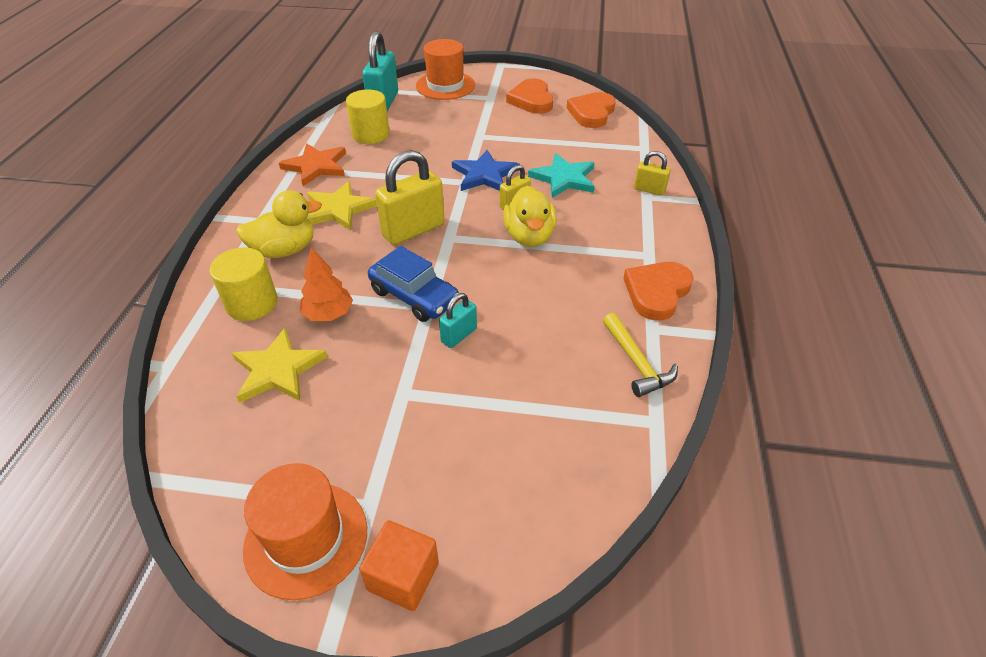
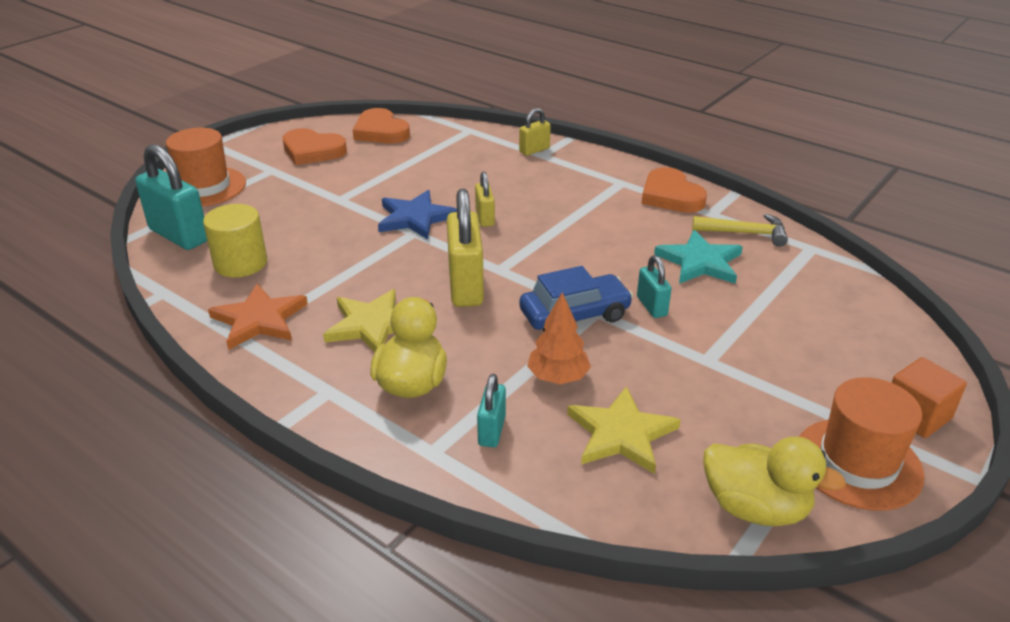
camera: 60 degrees left, 10 degrees down
(252, 303) = (492, 431): yellow cylinder -> turquoise padlock
(529, 236) = (542, 226): yellow duck -> yellow duck (755, 508)
(564, 178) = (472, 181): turquoise star -> turquoise star (700, 262)

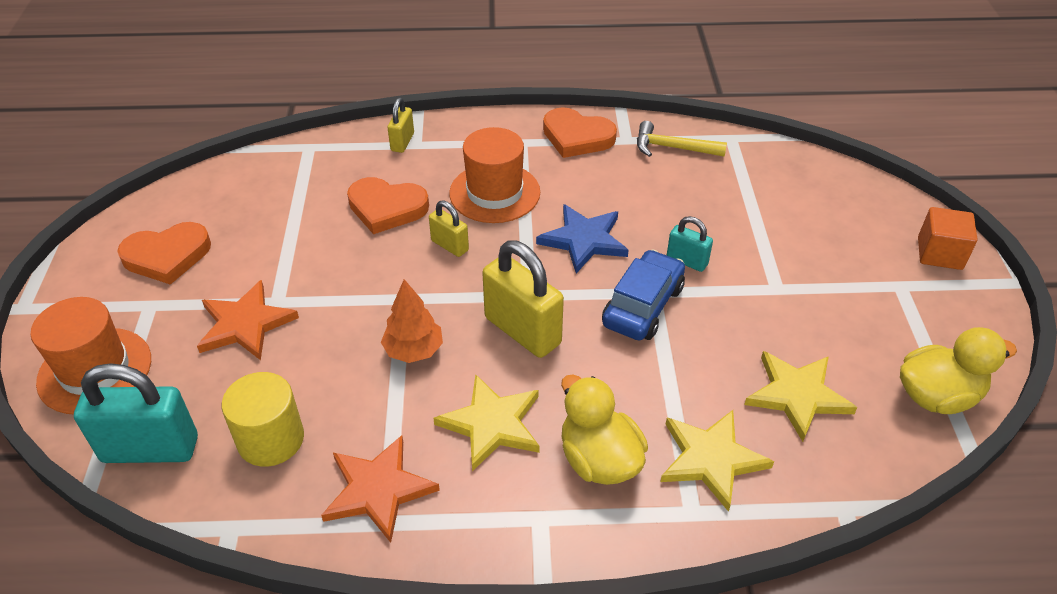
camera: 40 degrees left, 10 degrees up
(306, 202) = (245, 324): none -> orange star
(380, 131) = (214, 193): orange heart -> orange heart (387, 208)
(415, 218) = (384, 281): blue star -> blue star (584, 240)
(492, 431) = (711, 459): turquoise padlock -> yellow star
(558, 377) = (699, 375): orange tree -> orange tree (414, 350)
(700, 262) = (672, 195): turquoise star -> none
(745, 233) = (672, 148): yellow hammer -> yellow hammer turned 135 degrees counterclockwise
(857, 463) = (950, 316): orange hat -> orange hat (494, 193)

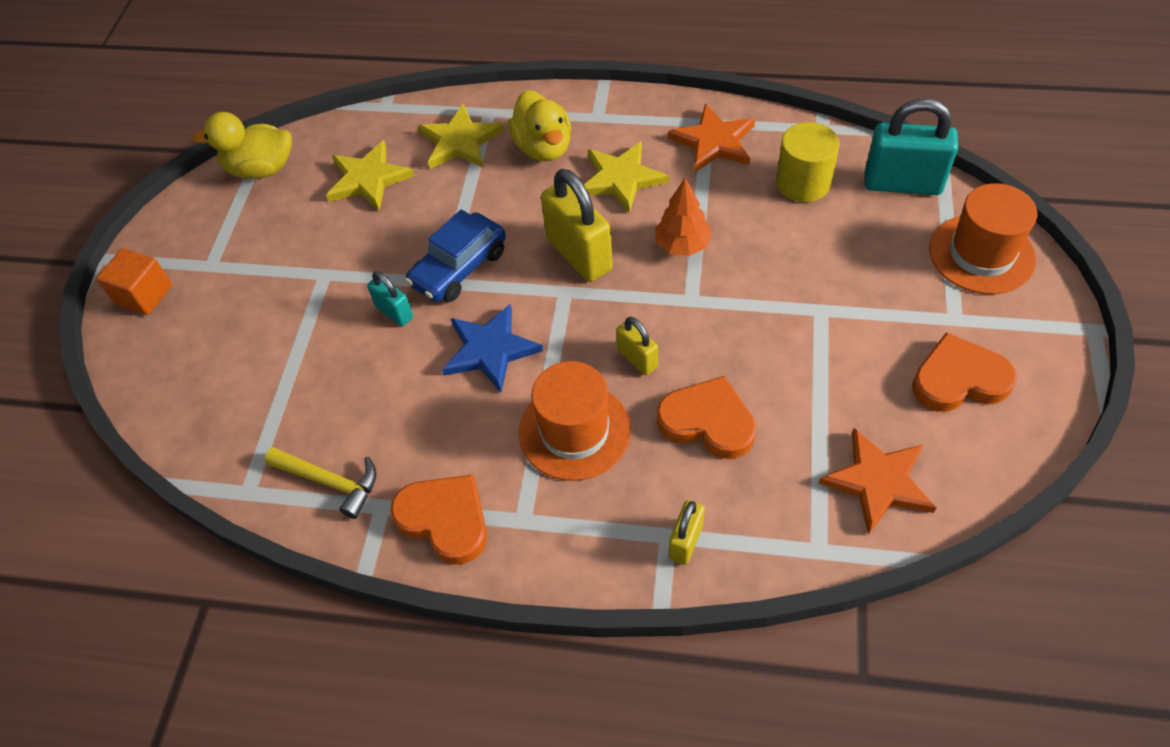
camera: 165 degrees left, 10 degrees up
(245, 324) = (848, 287): orange star -> orange star (878, 481)

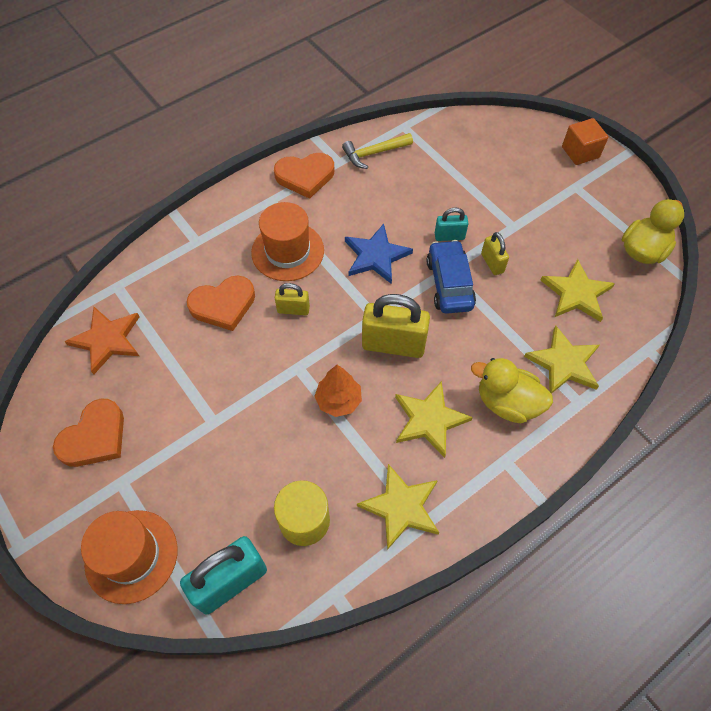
camera: 130 degrees right, 5 degrees up
(686, 541) = (185, 245): yellow padlock -> yellow padlock (492, 263)
(713, 142) = (401, 507): orange star -> yellow star

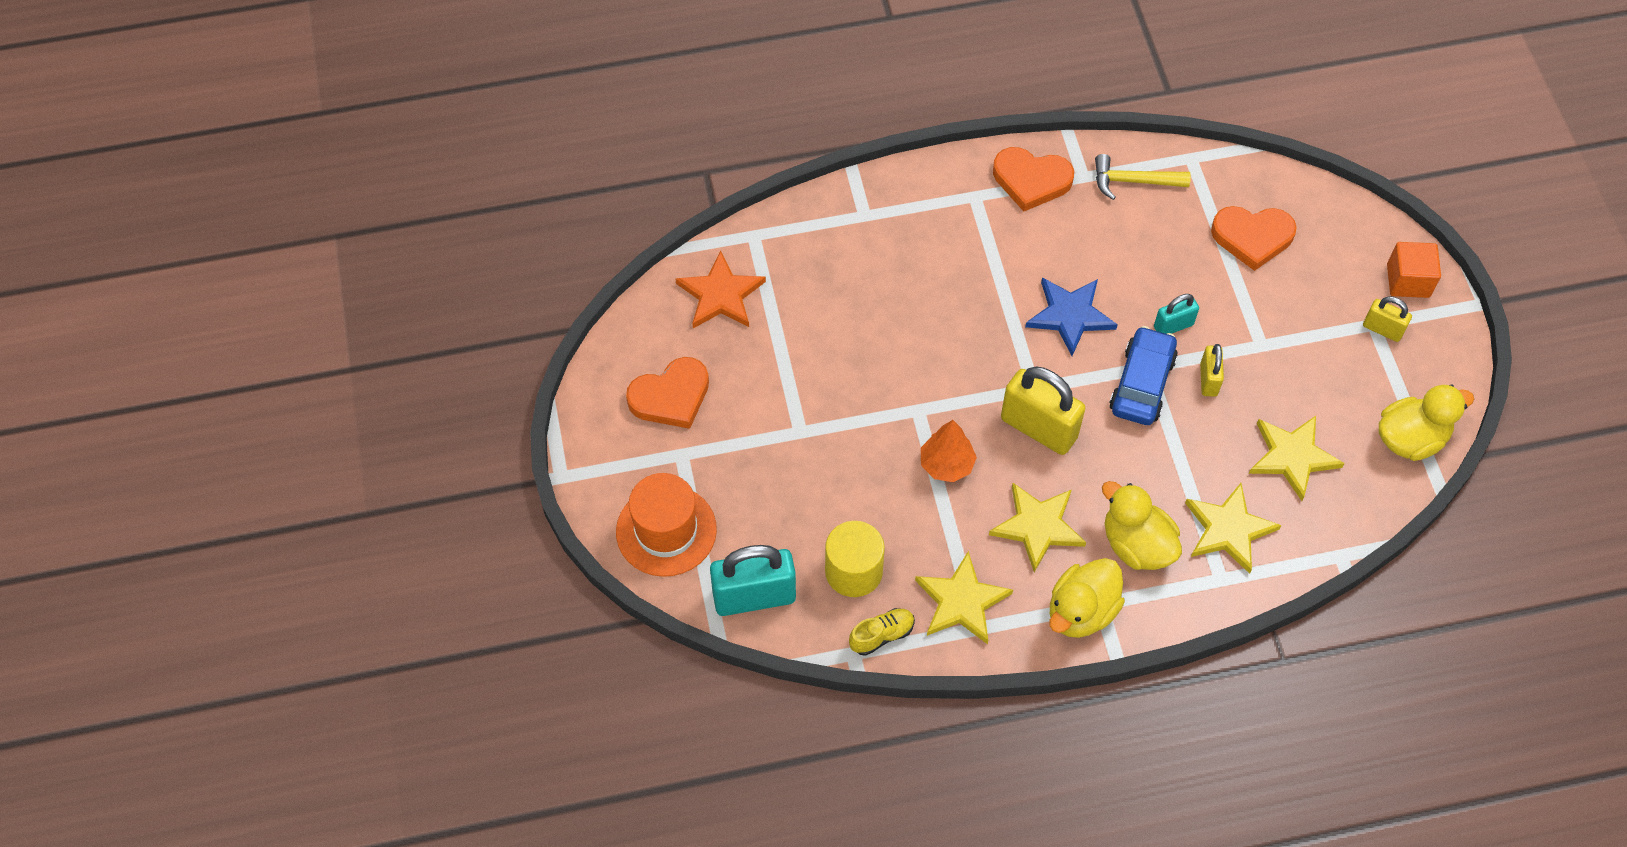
camera: 25 degrees right, 0 degrees up
(223, 305) = (864, 305): orange heart -> orange heart (1252, 237)
(287, 251) = (967, 269): orange hat -> none
(293, 309) = (942, 342): yellow padlock -> yellow padlock (1382, 329)
(351, 566) = (882, 635): none -> yellow shoe
(449, 236) = (1173, 326): turquoise padlock -> turquoise padlock turned 45 degrees counterclockwise
(495, 473) = (1081, 611): none -> yellow duck

